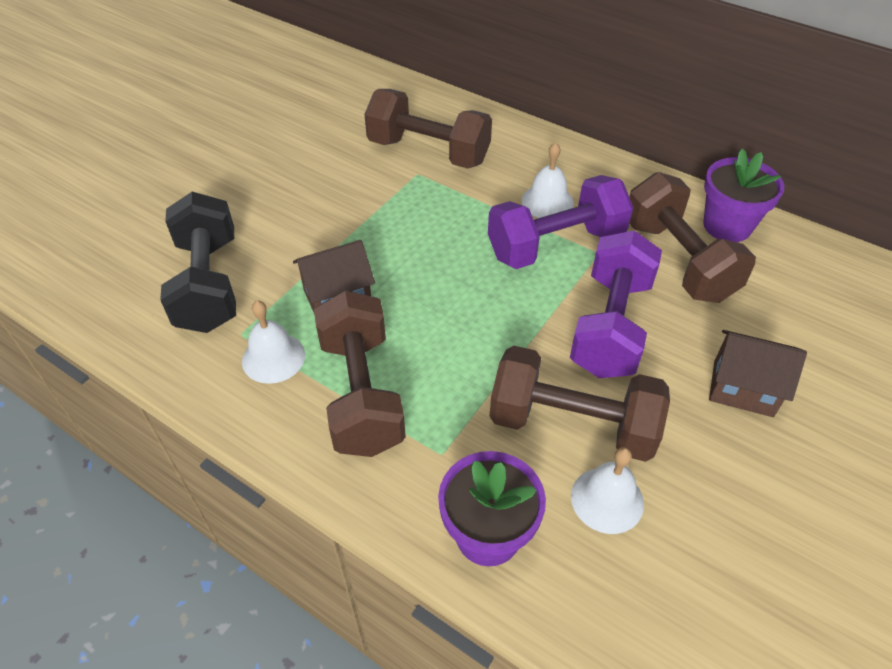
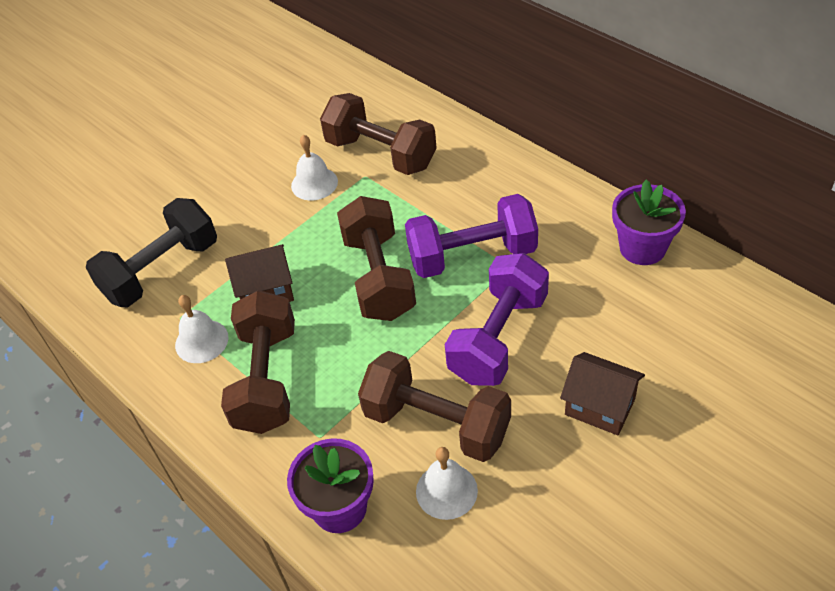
camera: 15 degrees right, 0 degrees up
(208, 284) = (161, 270): black dumbbell -> black dumbbell turned 45 degrees clockwise
(547, 201) = (477, 211): white bell -> white bell (314, 183)
(678, 260) = (582, 279): brown dumbbell -> brown dumbbell (379, 277)

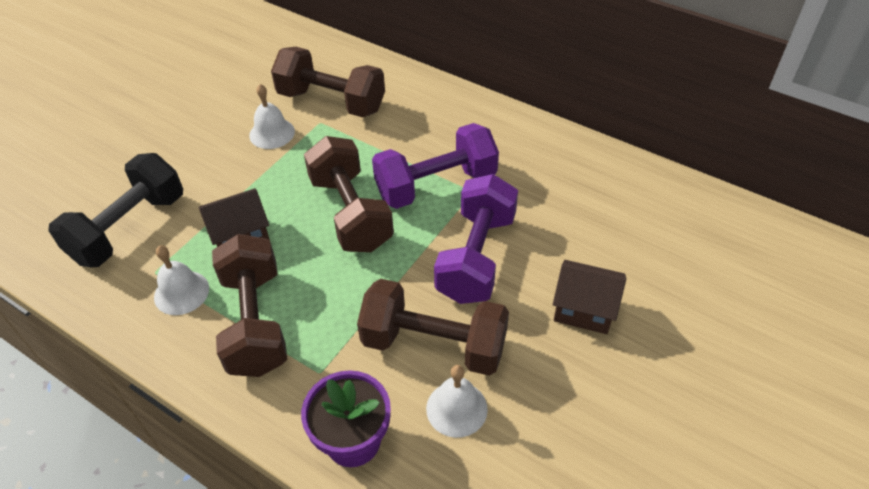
camera: 15 degrees left, 0 degrees up
(642, 248) = (589, 164): purple flower pot -> none

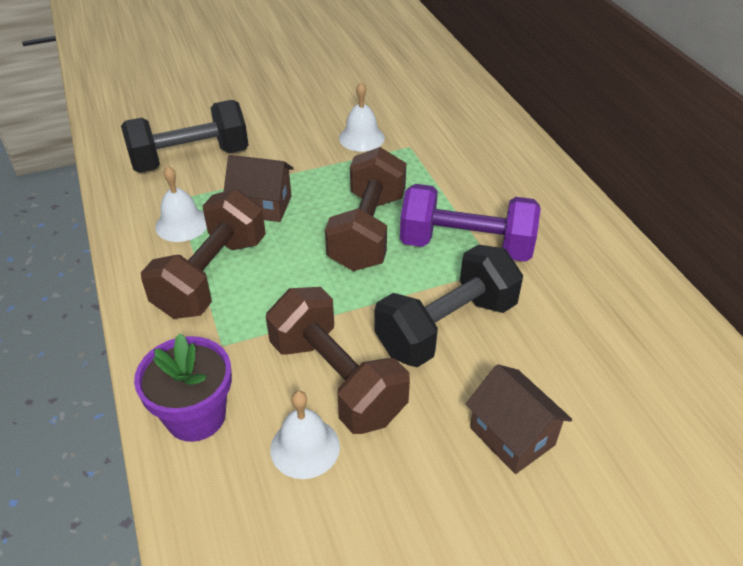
camera: 35 degrees right, 5 degrees down
(331, 101) = (435, 134): brown dumbbell -> none
(476, 257) = (446, 327): purple dumbbell -> black dumbbell

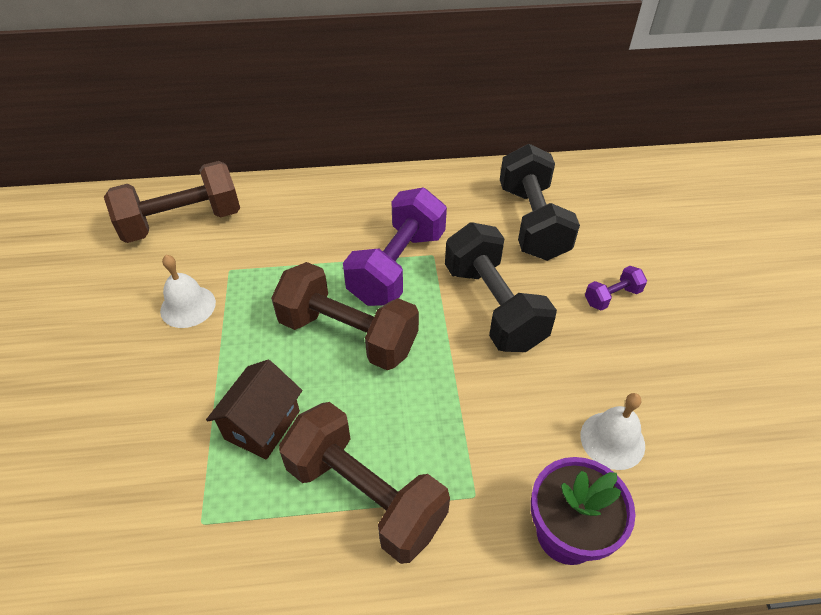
camera: 75 degrees left, 5 degrees up
(182, 224) = (255, 522): white bell -> none
(190, 159) = (119, 498): black dumbbell -> black dumbbell (532, 222)
(337, 380) = (539, 400): brown dumbbell -> brown dumbbell (182, 222)
(512, 436) = (612, 297): brown house -> purple dumbbell

